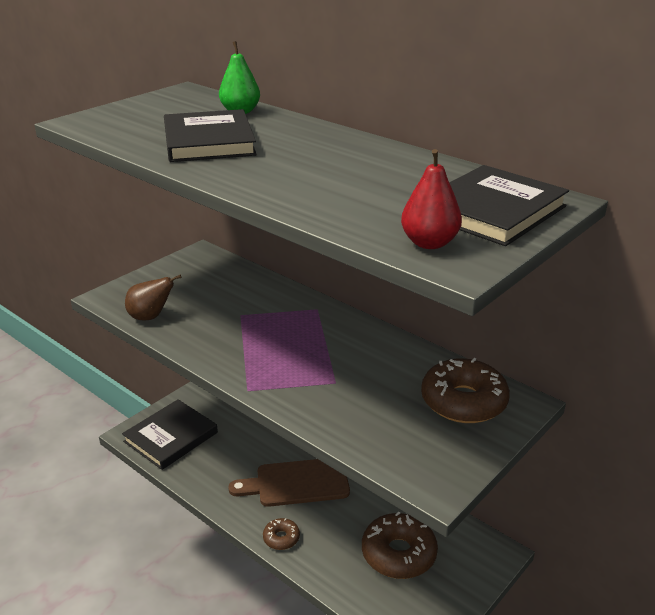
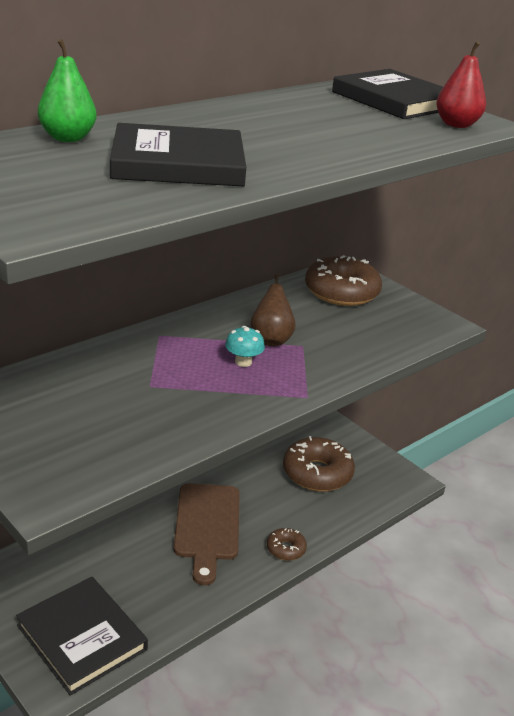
camera: 85 degrees left, 0 degrees up
(150, 317) = (125, 457): brown pear -> brown pear (271, 340)
(291, 352) = (243, 362): none -> turquoise mushroom

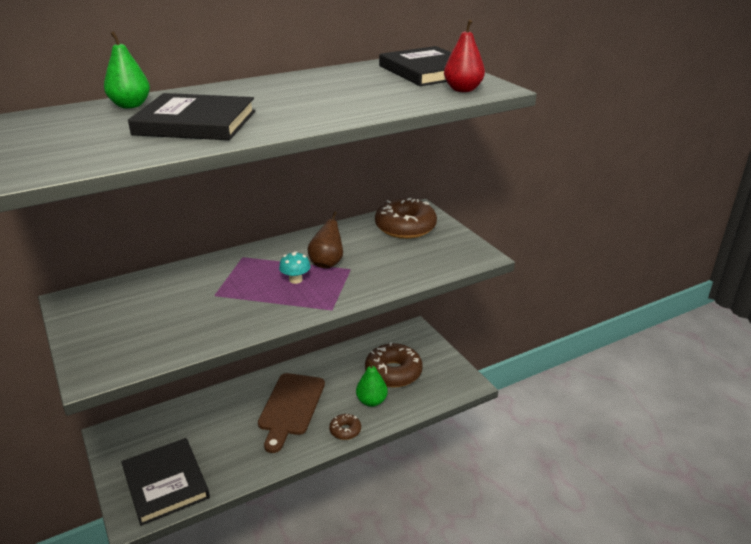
camera: 15 degrees right, 0 degrees up
(304, 510) = (371, 401): none -> green pear

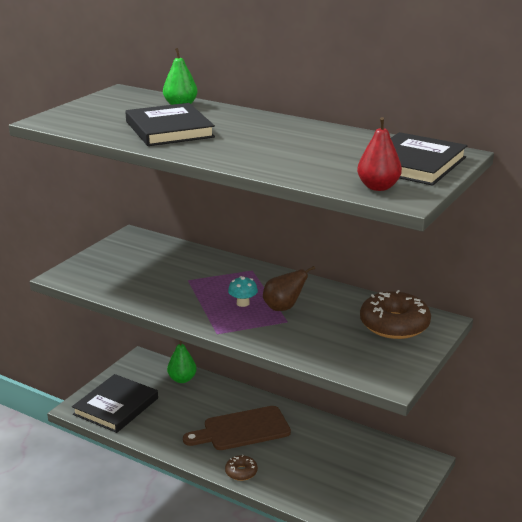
camera: 60 degrees right, 5 degrees down
(371, 401) = (292, 473): green pear -> green pear (182, 379)
(393, 372) = (344, 471): brown donut -> none

